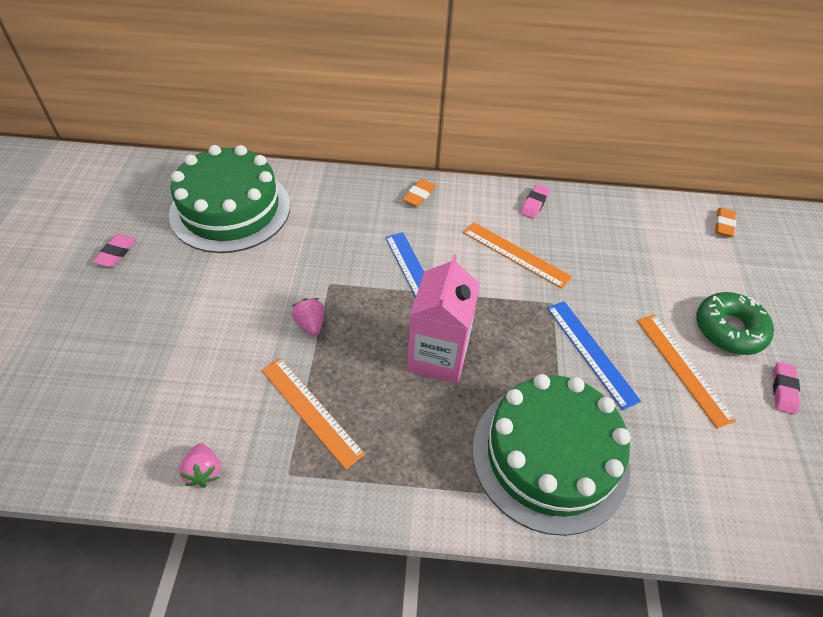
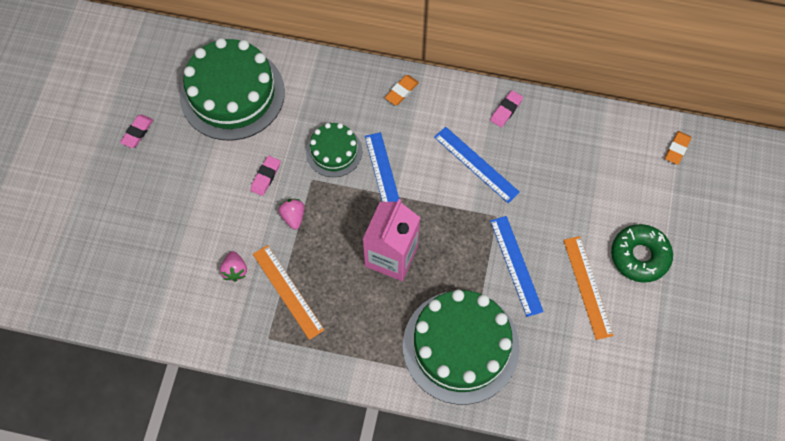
camera: 10 degrees right, 15 degrees up
(204, 472) = (209, 330): pink strawberry -> pink strawberry (235, 270)
(352, 254) = (334, 151): none -> green cake
(515, 254) = (476, 164): orange ruler -> blue ruler
(783, 390) = (663, 314): pink eraser -> pink eraser (265, 177)

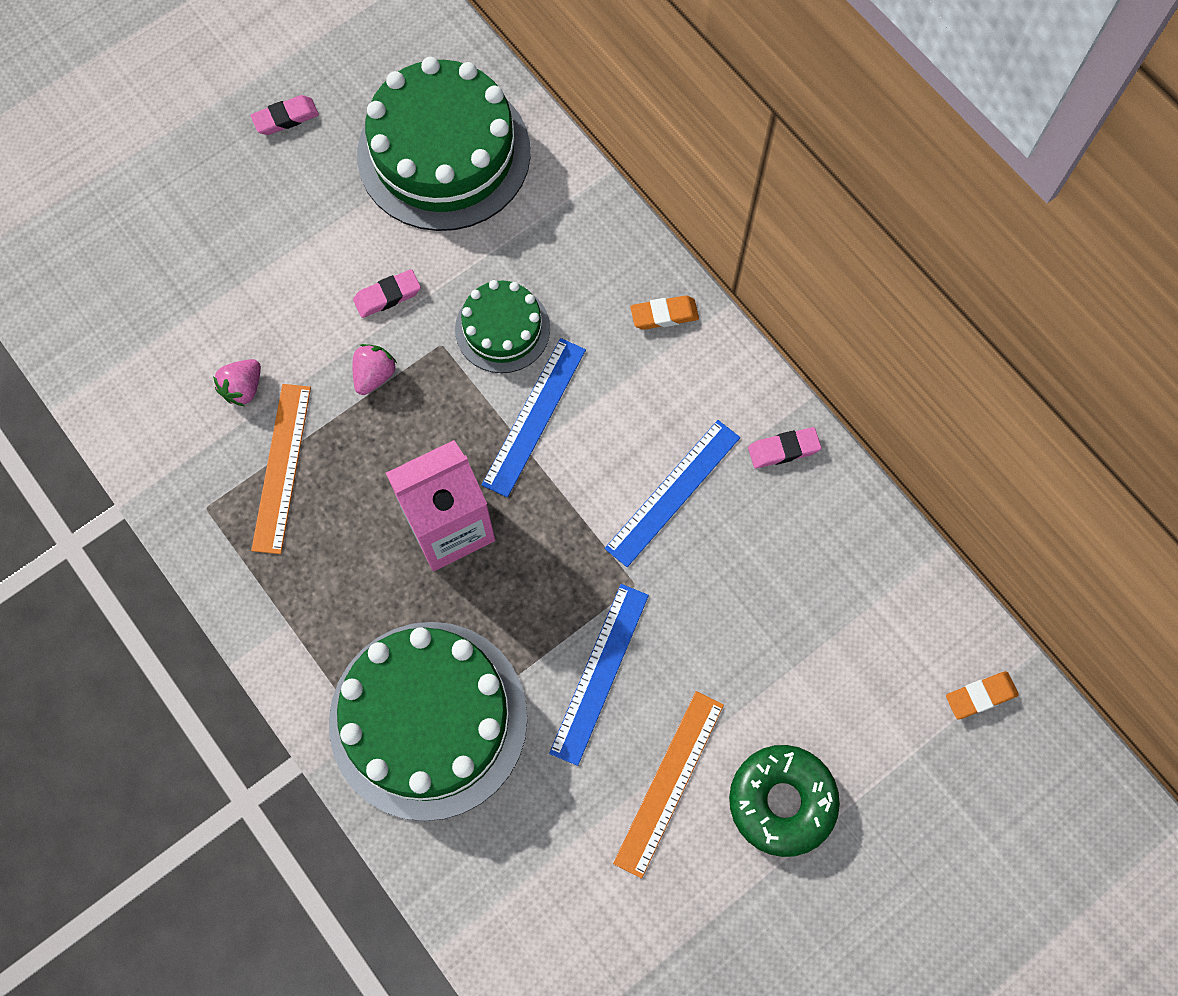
camera: 40 degrees right, 5 degrees up
(476, 164) = (673, 492): blue ruler -> blue ruler turned 45 degrees clockwise

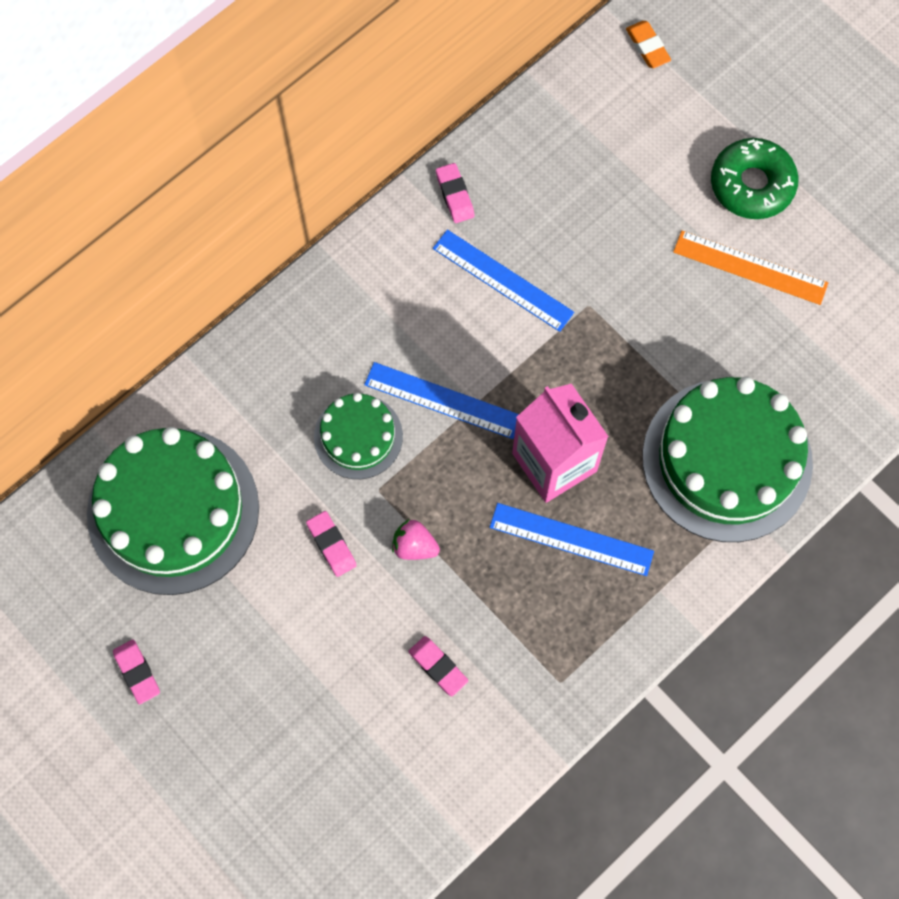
camera: 95 degrees left, 0 degrees up
(243, 388) = (438, 667): pink strawberry -> pink eraser
(282, 467) = (514, 618): orange ruler -> none
(599, 673) = (668, 327): blue ruler -> blue ruler (571, 539)
(664, 315) = (334, 298): orange eraser -> none

